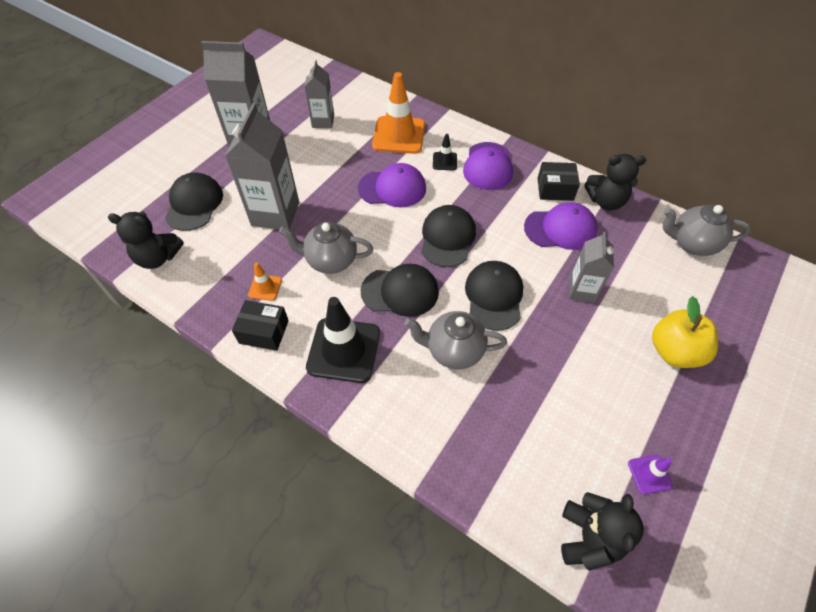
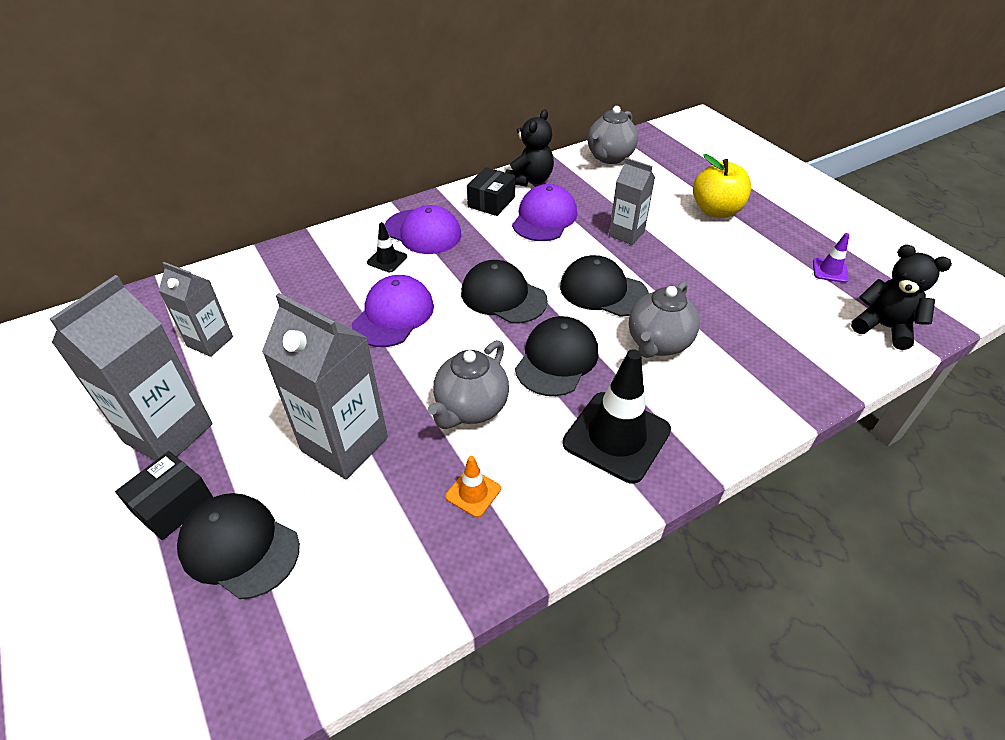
camera: 65 degrees left, 10 degrees down
(158, 257) = (320, 630): black teddy bear -> none
(264, 332) = (549, 514): black box -> black box (173, 505)
(399, 135) = (309, 281): orange traffic cone -> none

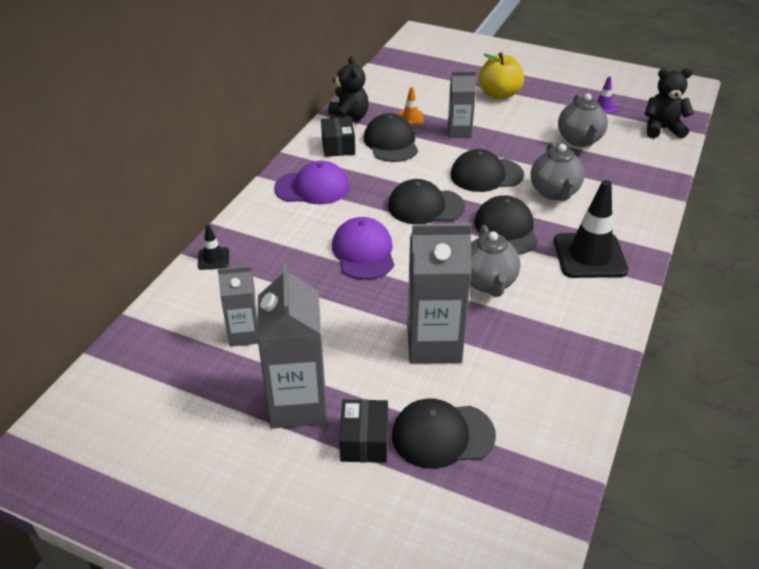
camera: 35 degrees left, 5 degrees down
(387, 259) = (310, 218): black traffic cone -> black traffic cone (213, 259)
(473, 493) = (546, 327): orange traffic cone -> orange traffic cone (410, 118)
(544, 218) = (391, 143): purple cap -> black cap
(609, 157) = (387, 82): grey teapot -> grey teapot (579, 140)

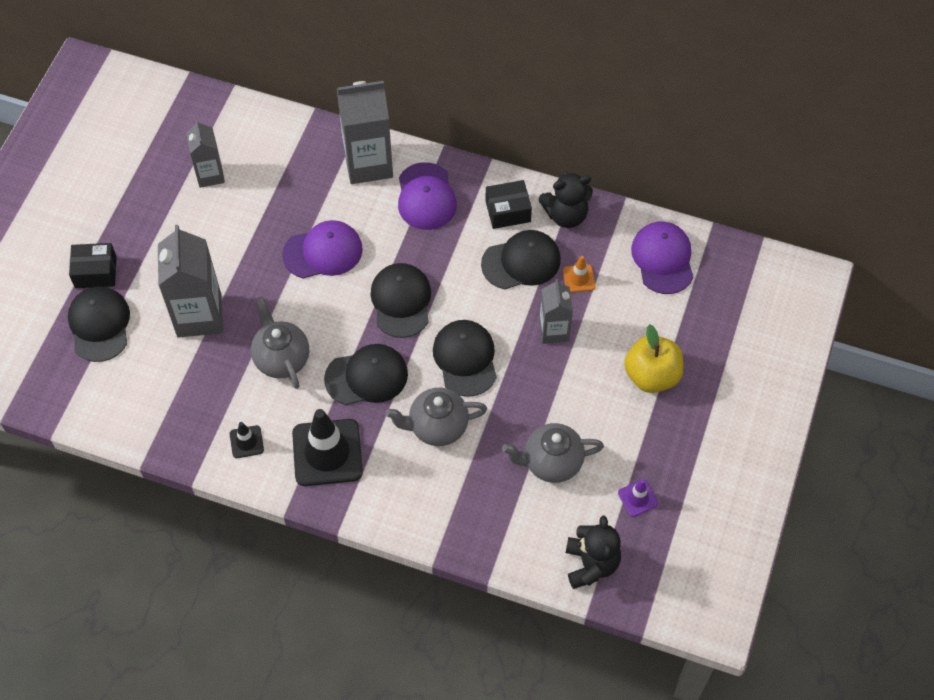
camera: 85 degrees right, 20 degrees up
(213, 259) = (307, 134): black traffic cone -> black traffic cone (246, 442)
(298, 404) = (132, 224): grey carton -> grey carton (368, 163)
(397, 83) = (663, 259): none -> purple cap
(488, 283) = (281, 358): grey teapot -> grey teapot turned 75 degrees clockwise

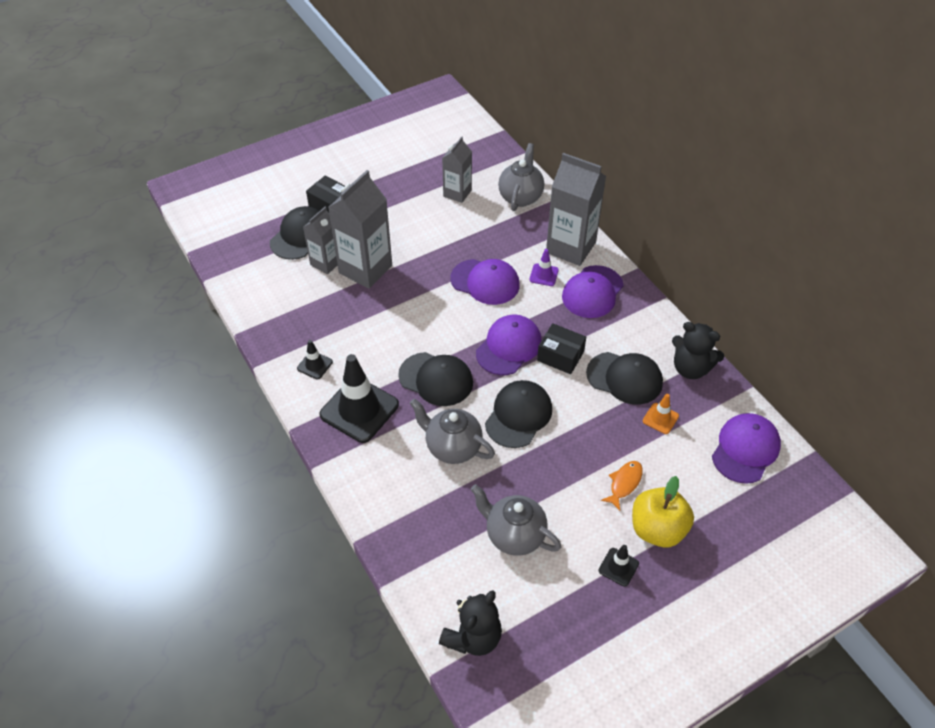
camera: 40 degrees right, 10 degrees down
(281, 358) = (390, 329): grey teapot -> grey teapot (520, 197)
(401, 301) = (509, 347): black cap -> purple cap
(508, 211) = (646, 338): black box -> black box (560, 356)
(554, 331) = (605, 442): grey carton -> grey carton (326, 263)
(597, 356) = (624, 483): none -> orange fish
(637, 498) = (559, 615): purple traffic cone -> purple traffic cone (544, 275)
(648, 427) = (618, 567): none -> black traffic cone

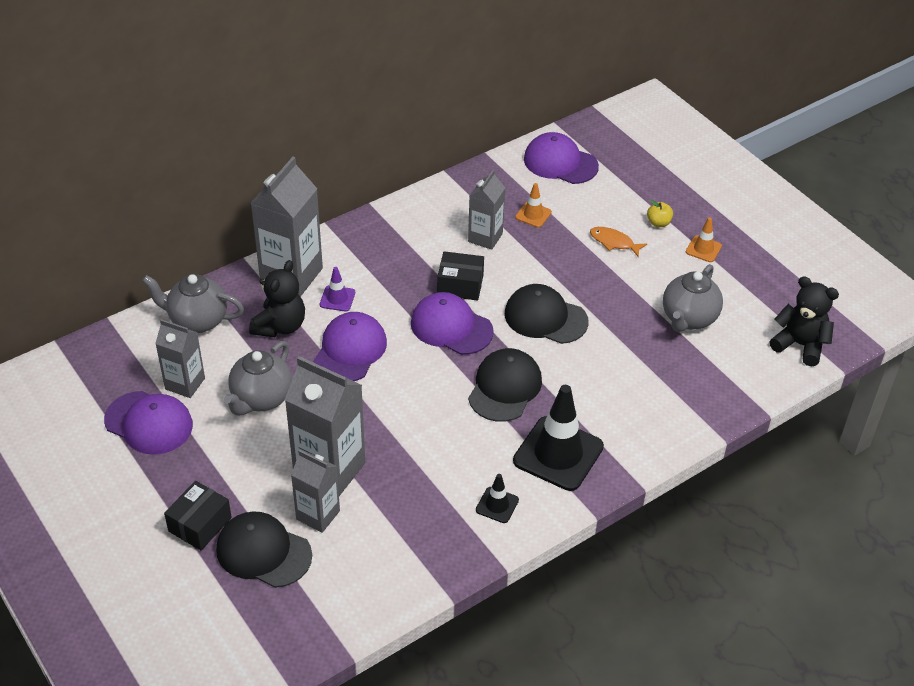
camera: 95 degrees left, 5 degrees down
(452, 447) = (595, 369): grey teapot -> grey teapot (261, 399)
(560, 356) = (460, 285): black box -> black box turned 75 degrees clockwise
(592, 292) = (363, 258): purple cap -> purple cap (149, 423)
(618, 567) = (703, 249): black traffic cone -> orange traffic cone
(624, 378) = (485, 237): black cap -> grey carton
(657, 529) = (658, 223): yellow apple -> yellow apple, size x0.46
(690, 368) = (467, 190): black teddy bear -> black teddy bear (280, 326)

